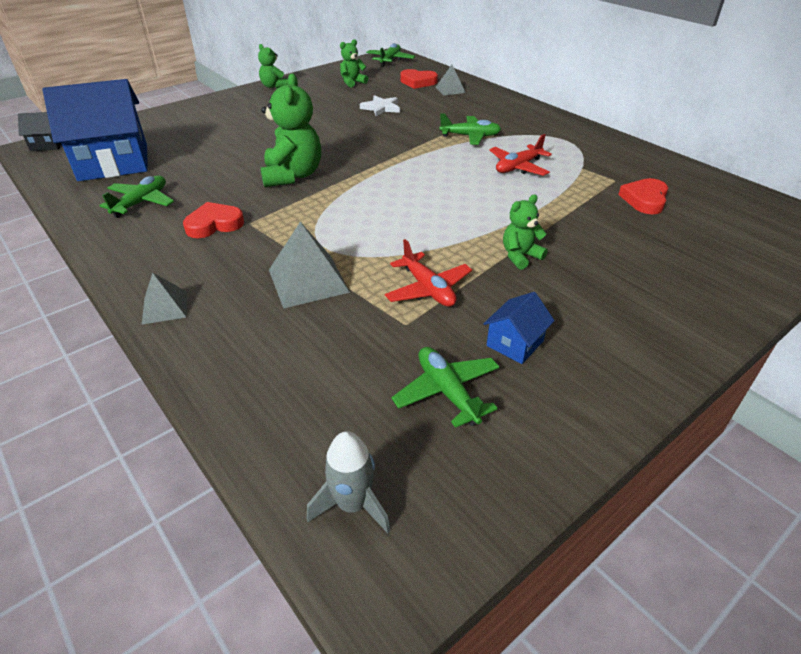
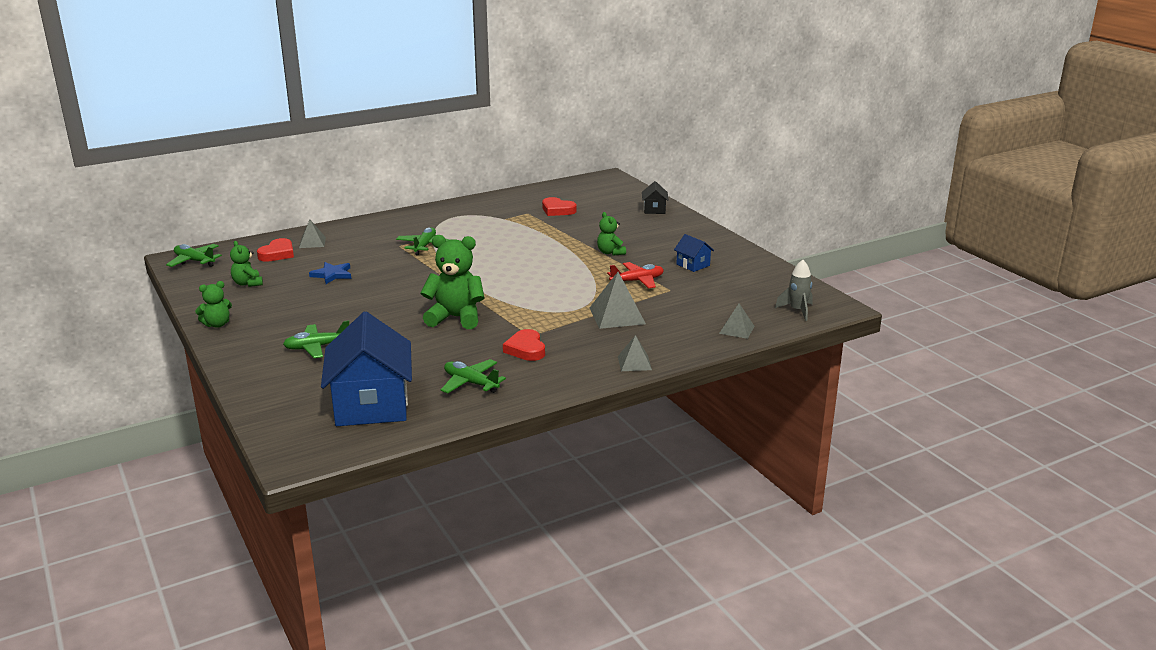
camera: 80 degrees left, 15 degrees down
(48, 145) = (290, 452): black house -> black house (654, 210)
(265, 410) = (736, 329): none -> grey pyramid
(381, 108) = (332, 274): white star -> blue star
(447, 391) = (727, 285): green plane -> green plane (317, 347)
(518, 167) = (491, 237): red plane -> none

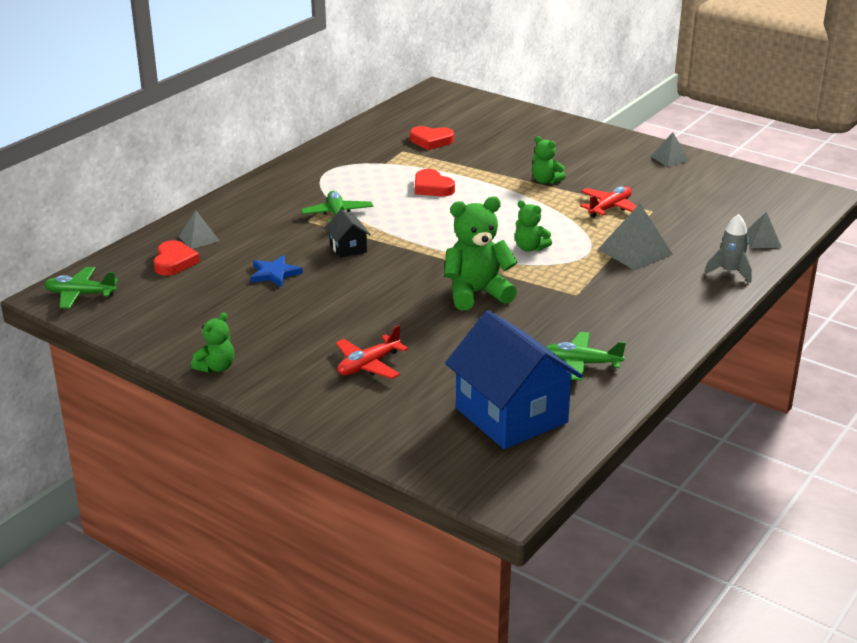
camera: 25 degrees left, 5 degrees up
(248, 283) = (186, 308): green teddy bear -> green teddy bear (530, 248)
(317, 347) = (368, 365): green plane -> red plane
(526, 349) = (591, 311): red heart -> red heart (432, 187)
(634, 363) = (711, 299): grey pyramid -> grey pyramid (670, 158)
(654, 210) = (531, 121): black house -> black house (348, 248)
(693, 265) = (642, 178): blue house -> none
(797, 310) = (792, 207): grey rocket -> grey rocket (730, 272)

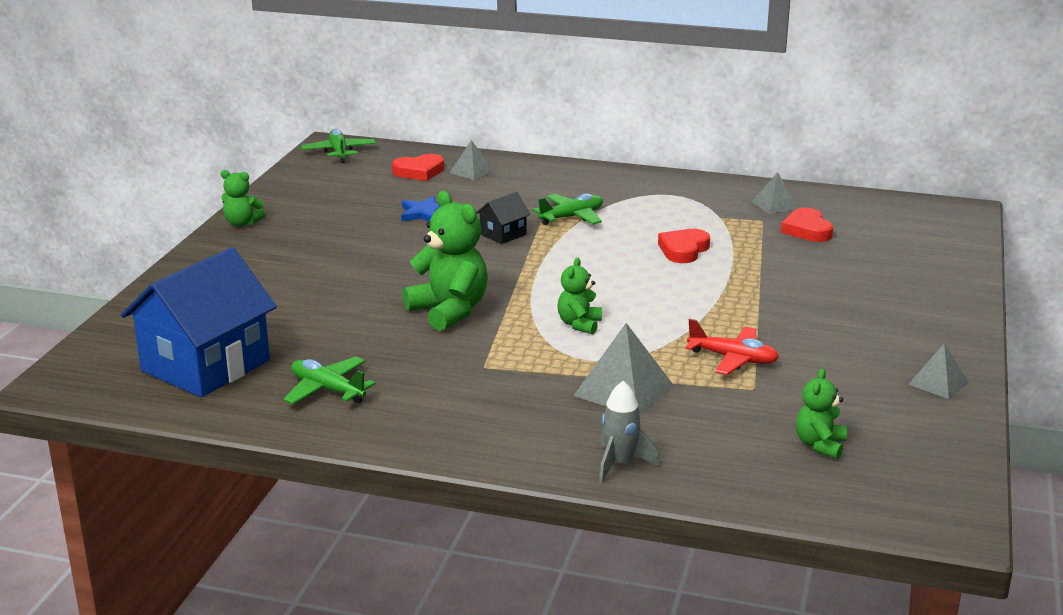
camera: 70 degrees right, 5 degrees down
(368, 365) = (273, 283): red plane -> none
(545, 181) = (770, 309): green teddy bear -> green teddy bear (820, 445)
(581, 363) = (327, 390): green plane -> green plane turned 45 degrees counterclockwise
(762, 240) = (738, 481): grey pyramid -> grey pyramid (774, 205)

